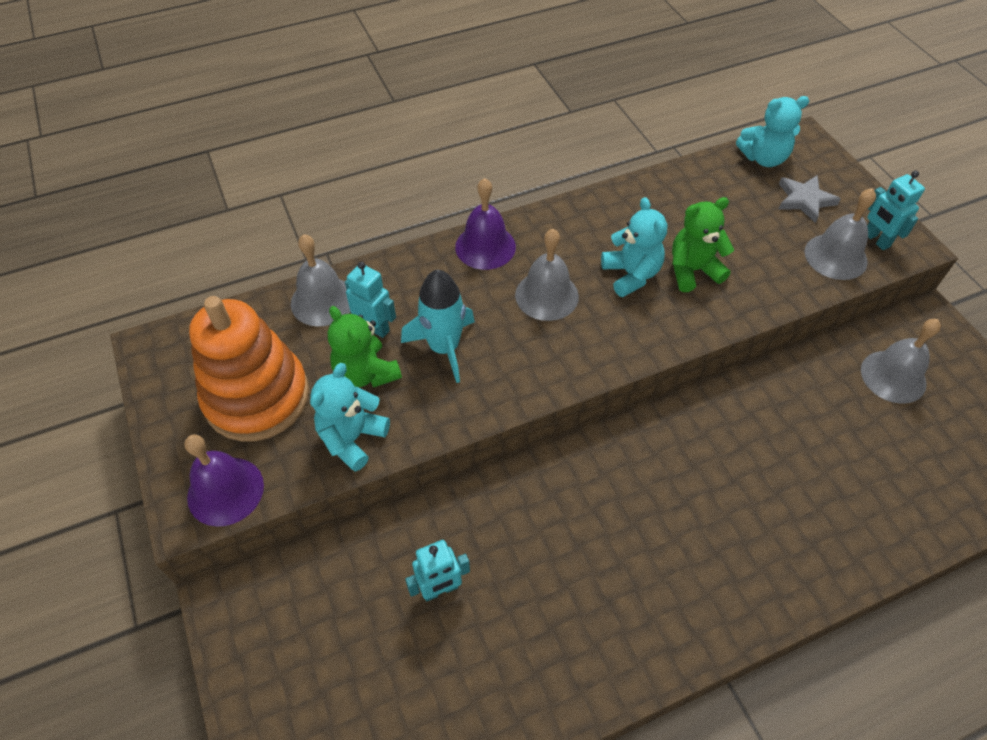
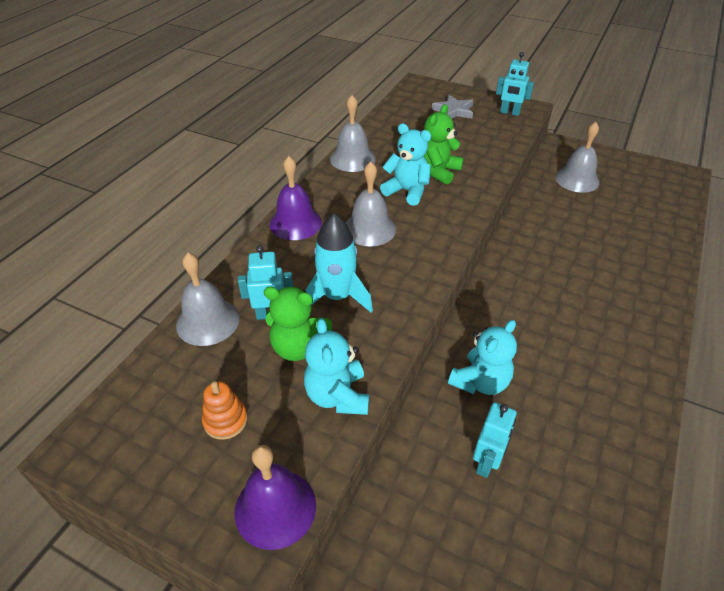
camera: 40 degrees left, 10 degrees down
(257, 397) = (225, 420): orange stacking toy -> orange stacking toy, size x0.40
(763, 158) = (409, 101): turquoise teddy bear -> turquoise teddy bear (480, 382)
(835, 256) = (501, 129): grey bell -> grey bell (352, 159)

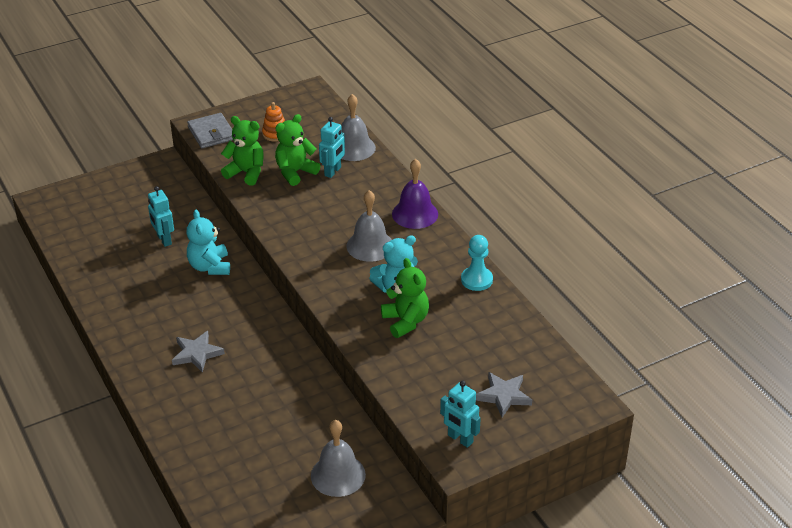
camera: 125 degrees right, 5 degrees down
(275, 508) = (211, 133): purple bell -> grey wallet
(337, 297) = (318, 202): turquoise rocket -> none
(337, 396) = (246, 173): turquoise teddy bear -> green teddy bear
(352, 159) = (476, 280): grey bell -> turquoise pawn
(509, 113) = (460, 439): turquoise robot -> turquoise robot turned 105 degrees counterclockwise
(587, 312) = (197, 353): none -> grey star

